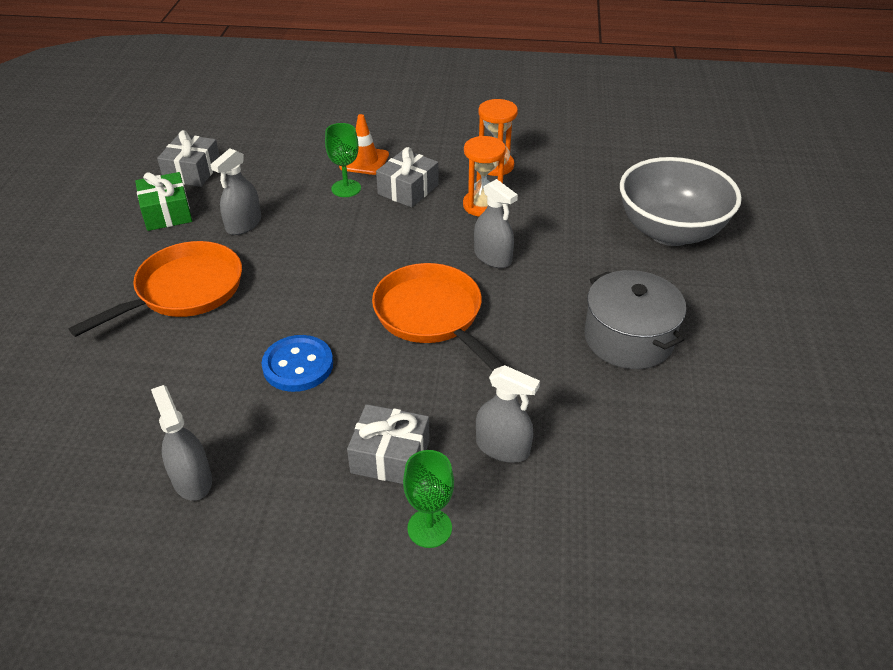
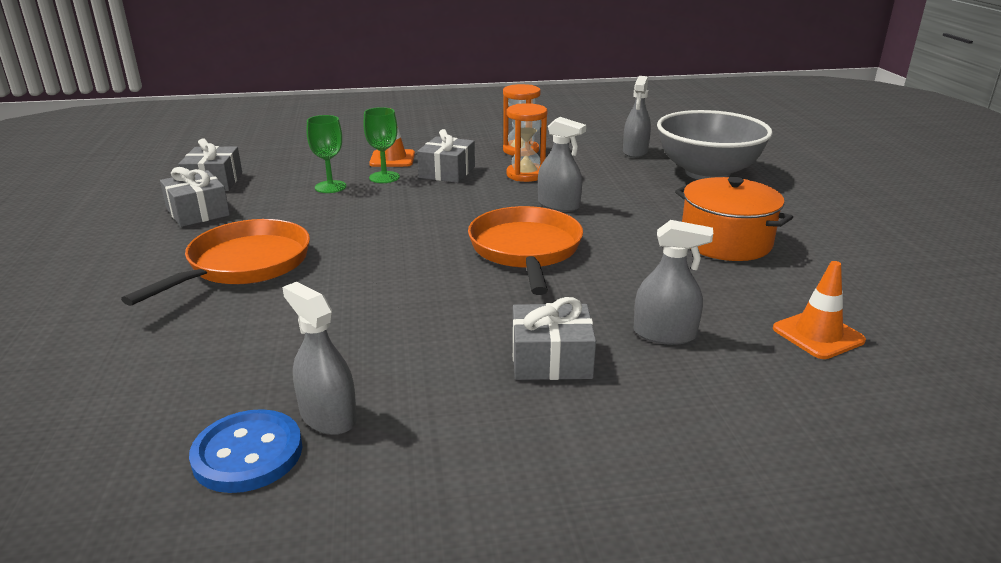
camera: 15 degrees left, 15 degrees down
(167, 213) = (198, 212): green gift -> grey gift
(243, 224) = (288, 211): grey spray bottle -> grey spray bottle (635, 152)
(298, 365) = (405, 304): blue button -> blue button (248, 454)
(429, 528) = (633, 410): green goblet -> green goblet (330, 187)
(432, 316) = (526, 250): orange pan -> orange pan turned 45 degrees clockwise
(628, 338) = (725, 242): grey pot -> orange pot
(642, 478) = (818, 335): none -> orange traffic cone

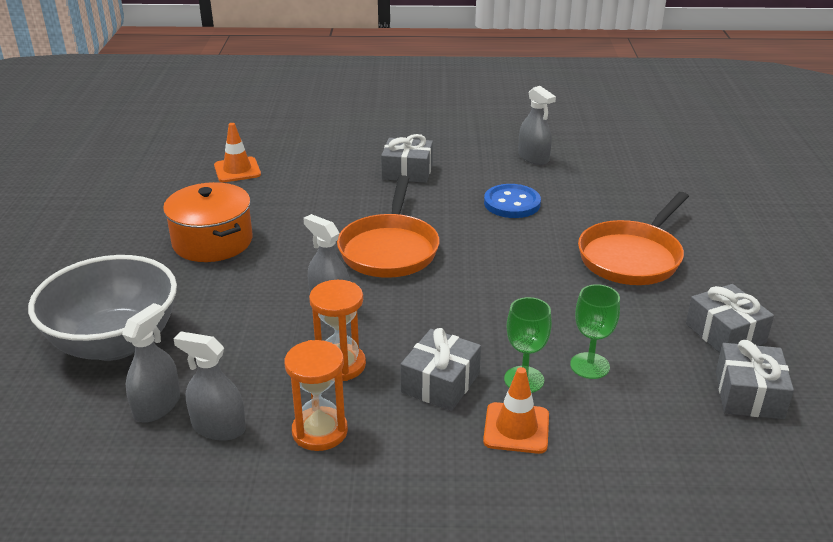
camera: 170 degrees left, 5 degrees up
(248, 454) = (568, 148): blue button -> blue button (512, 203)
(664, 334) = (330, 178): grey spray bottle -> grey spray bottle (218, 427)

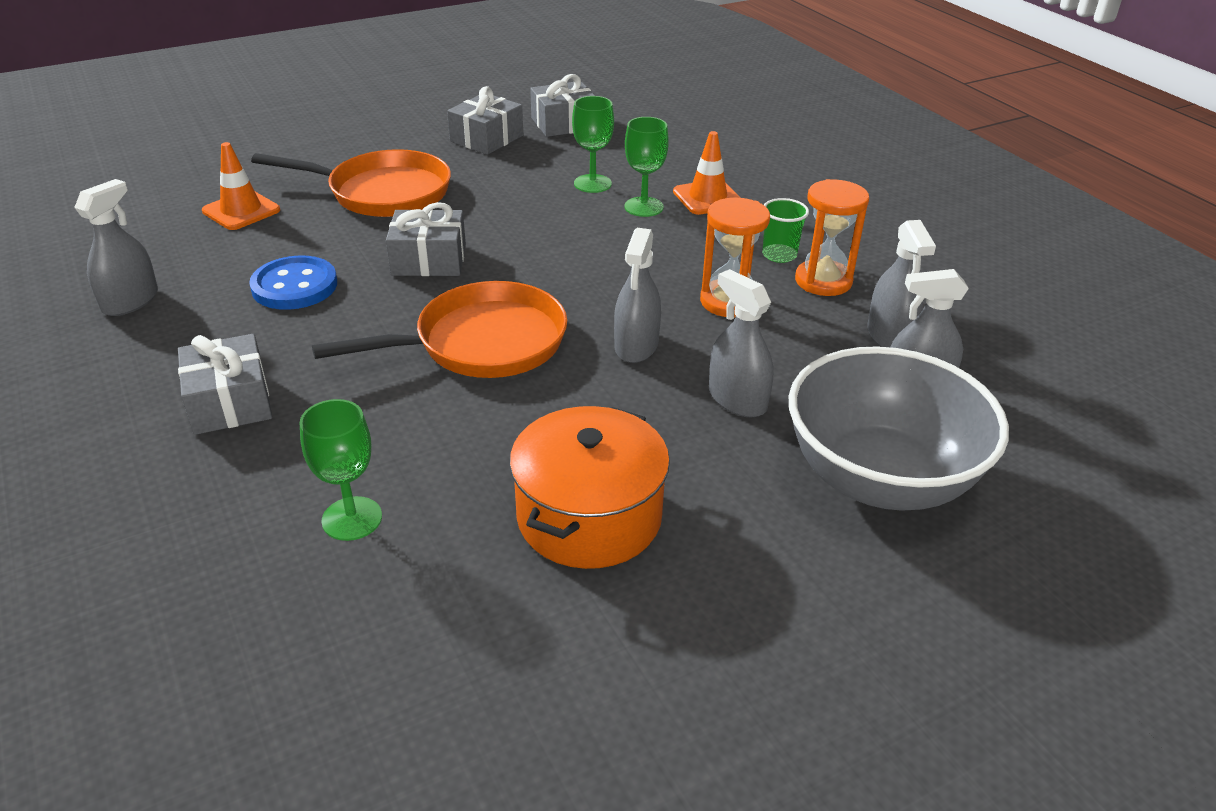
camera: 120 degrees left, 5 degrees up
(237, 170) = (317, 623): orange traffic cone -> orange traffic cone (241, 211)
(237, 321) = (737, 399): none -> grey spray bottle
(286, 186) = (352, 518): none -> green goblet
(380, 425) = (779, 255): none -> green cup
(440, 383) = (692, 242): grey gift -> grey gift (429, 260)

